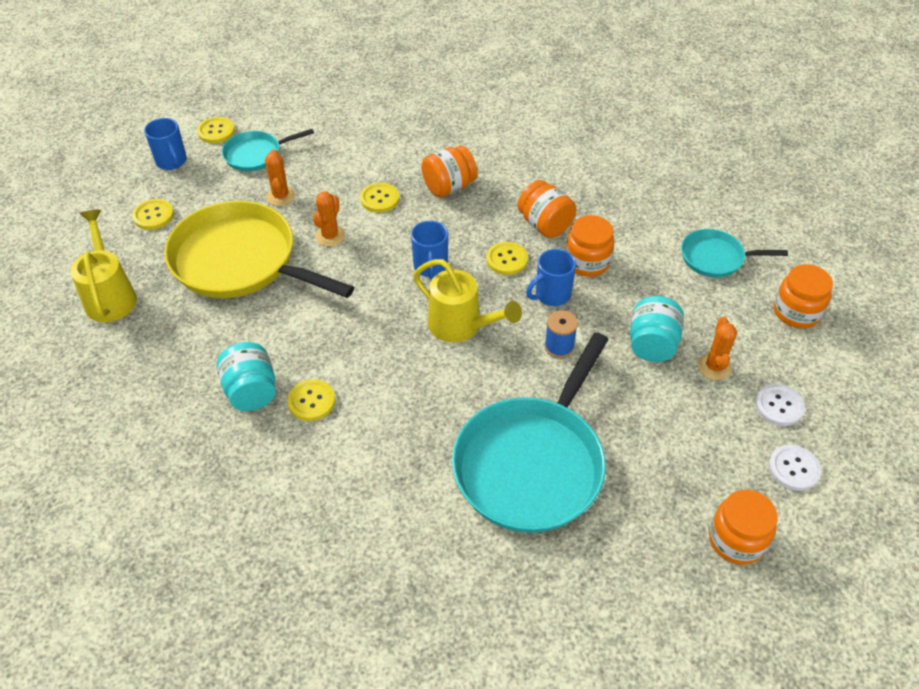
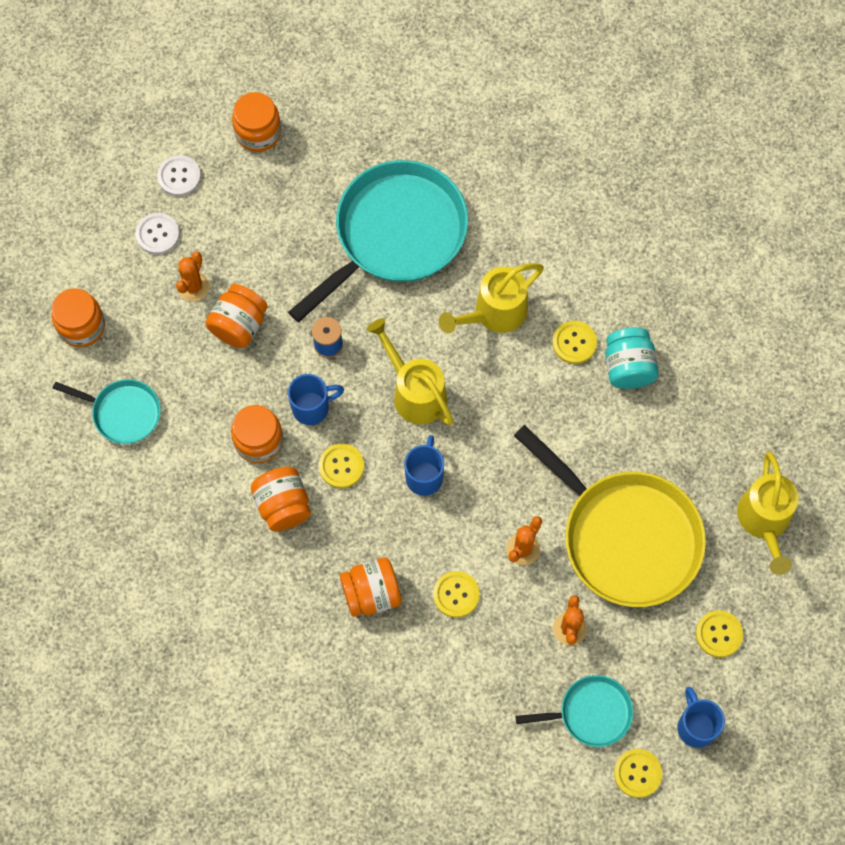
camera: 165 degrees left, 20 degrees up
(402, 409) = (493, 314): none -> yellow watering can
(652, 344) = (239, 325): turquoise jar -> orange jar

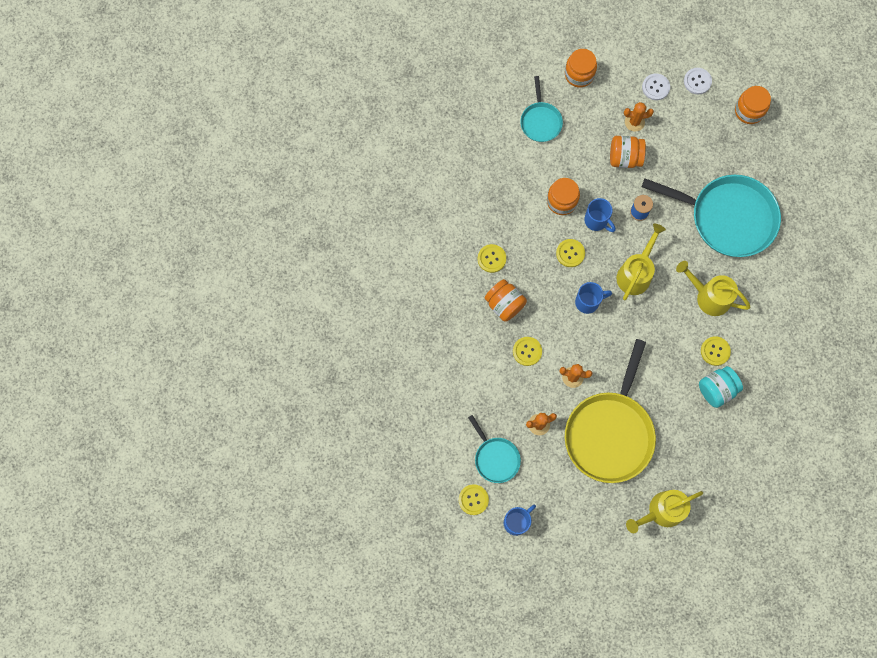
camera: 65 degrees right, 5 degrees up
(283, 505) = (531, 232): orange jar -> none
(719, 634) = (578, 513): yellow button -> yellow button (491, 258)

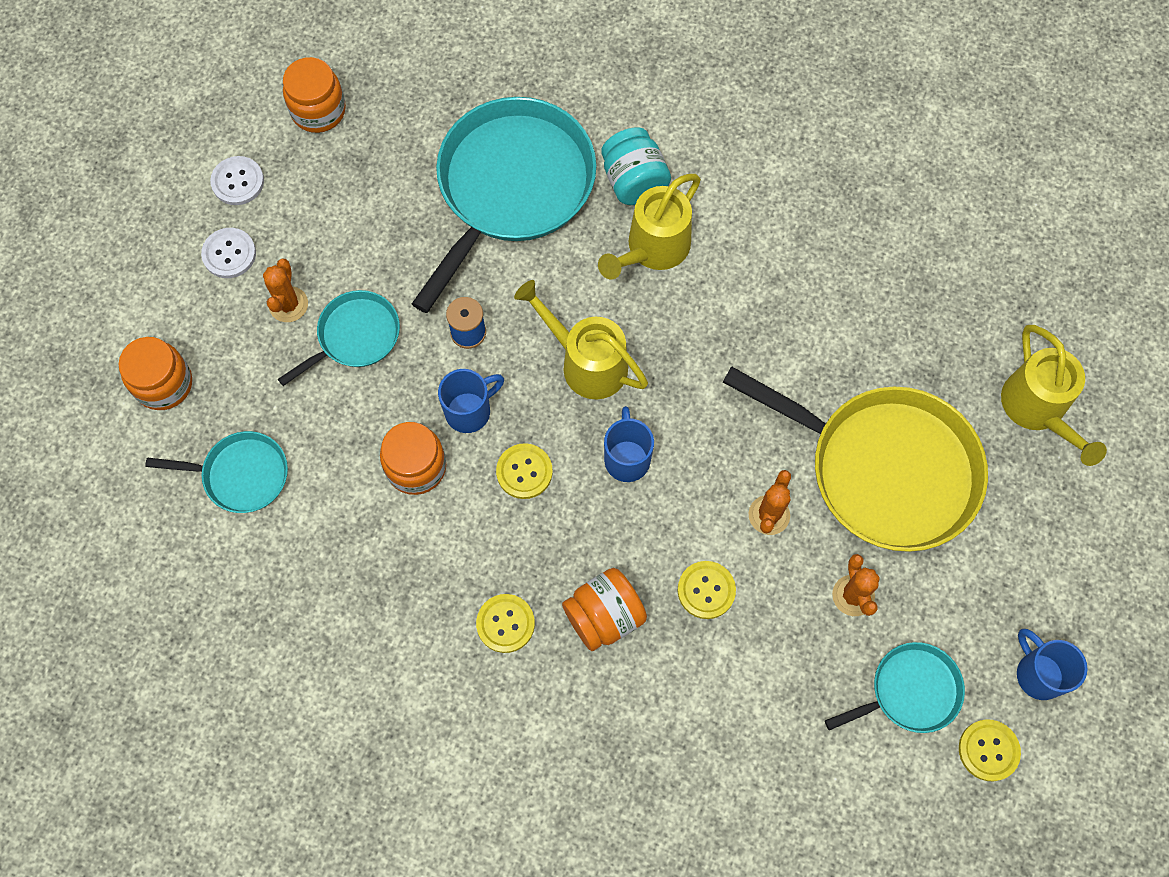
camera: 80 degrees left, 5 degrees down
(624, 158) = (355, 336): orange jar -> turquoise pan
(715, 351) = (755, 260): yellow button -> none
(716, 389) = (826, 272): turquoise jar -> turquoise jar (634, 181)

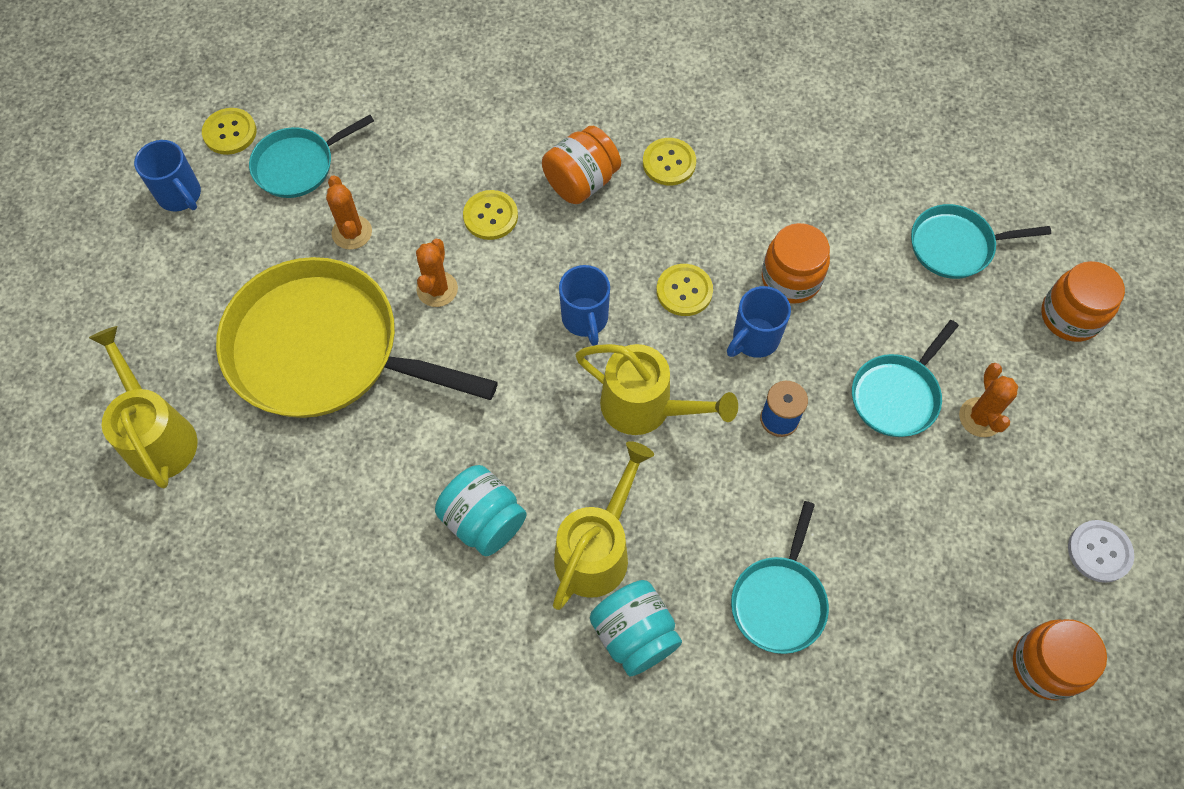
camera: 170 degrees right, 5 degrees down
(229, 254) = (1068, 463): white button -> none
(511, 187) = (779, 601): turquoise pan -> turquoise pan, size x0.50
(746, 288) = (483, 520): none -> turquoise jar

